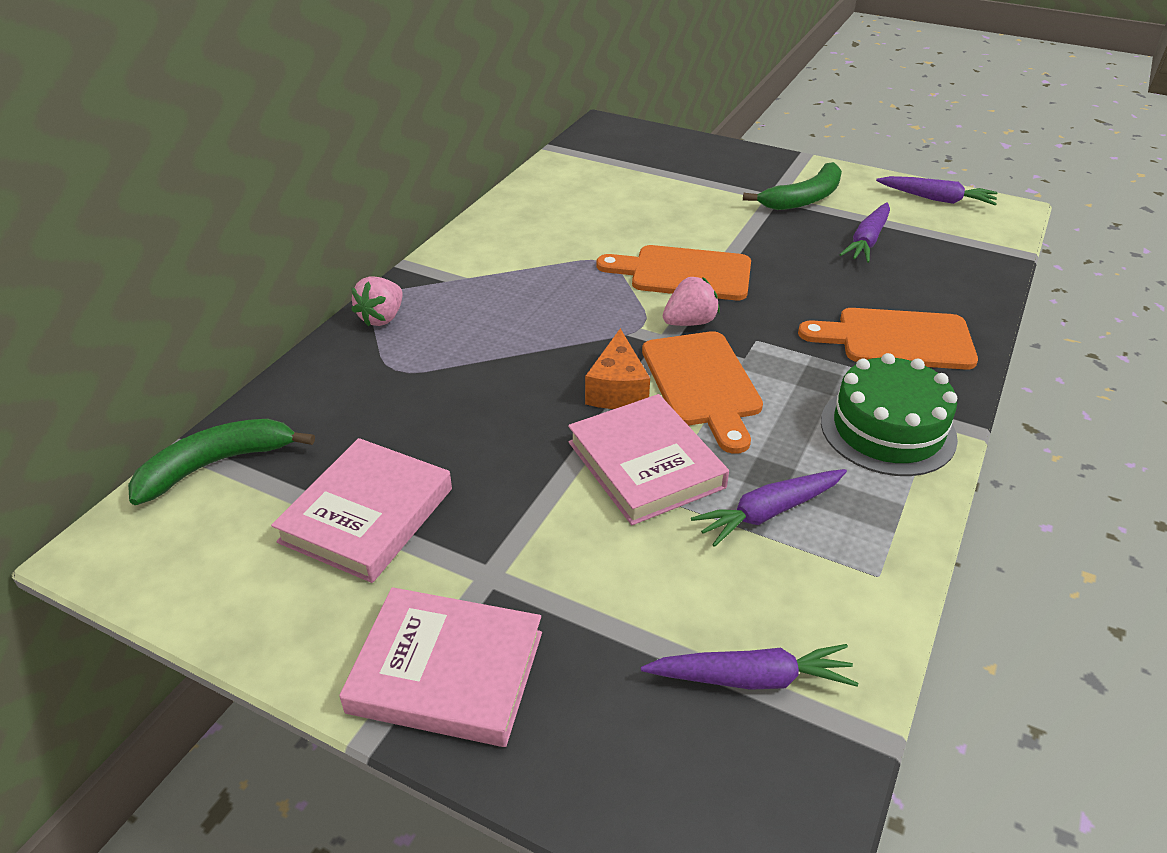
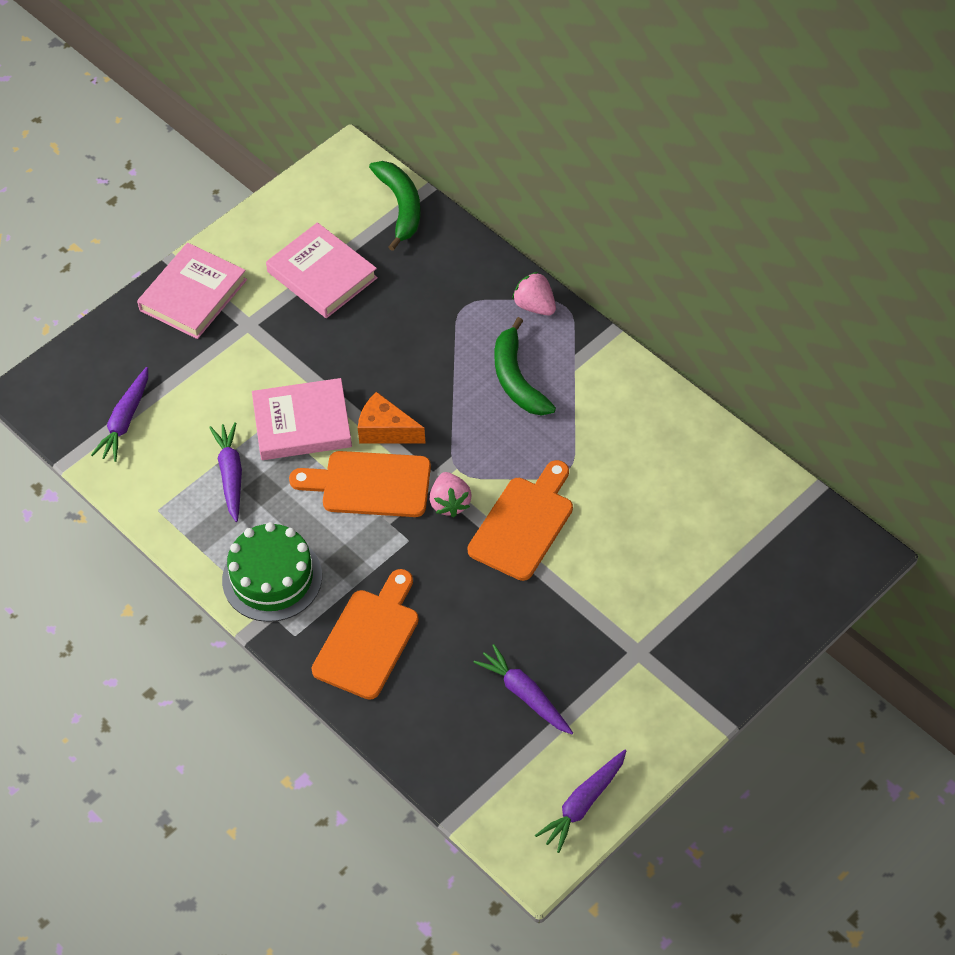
camera: 110 degrees right, 15 degrees up
(803, 198) = (625, 678): green banana -> green banana (517, 379)

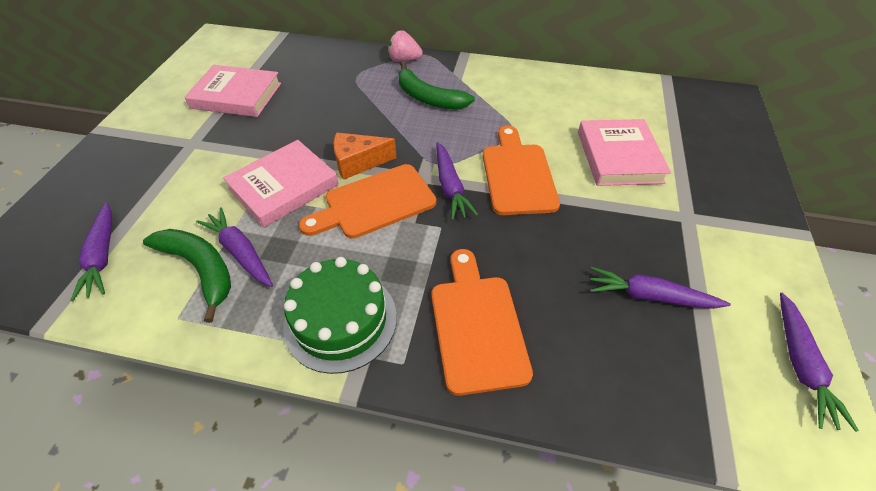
camera: 35 degrees left, 5 degrees down
(193, 295) = (130, 143): pink book -> pink book (618, 156)
(401, 207) = (270, 46): green banana -> green banana (200, 269)
(450, 503) = (450, 187): pink strawberry -> purple carrot

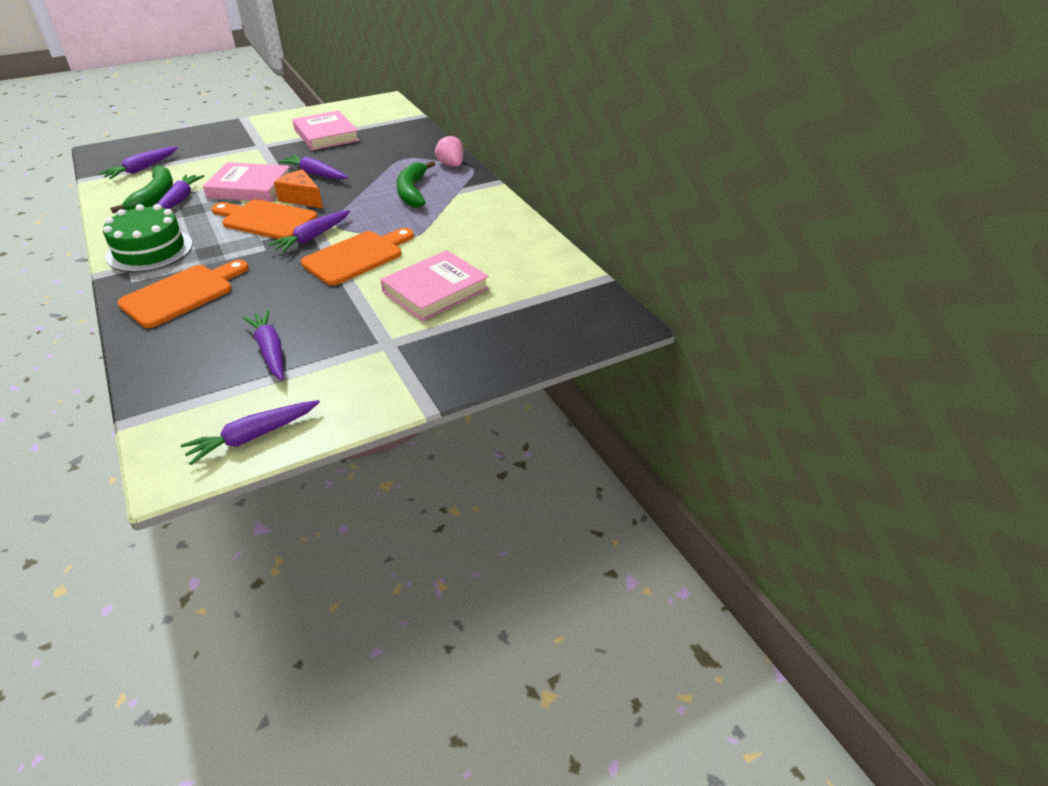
camera: 50 degrees right, 10 degrees down
(315, 134) = (315, 174): none -> purple carrot

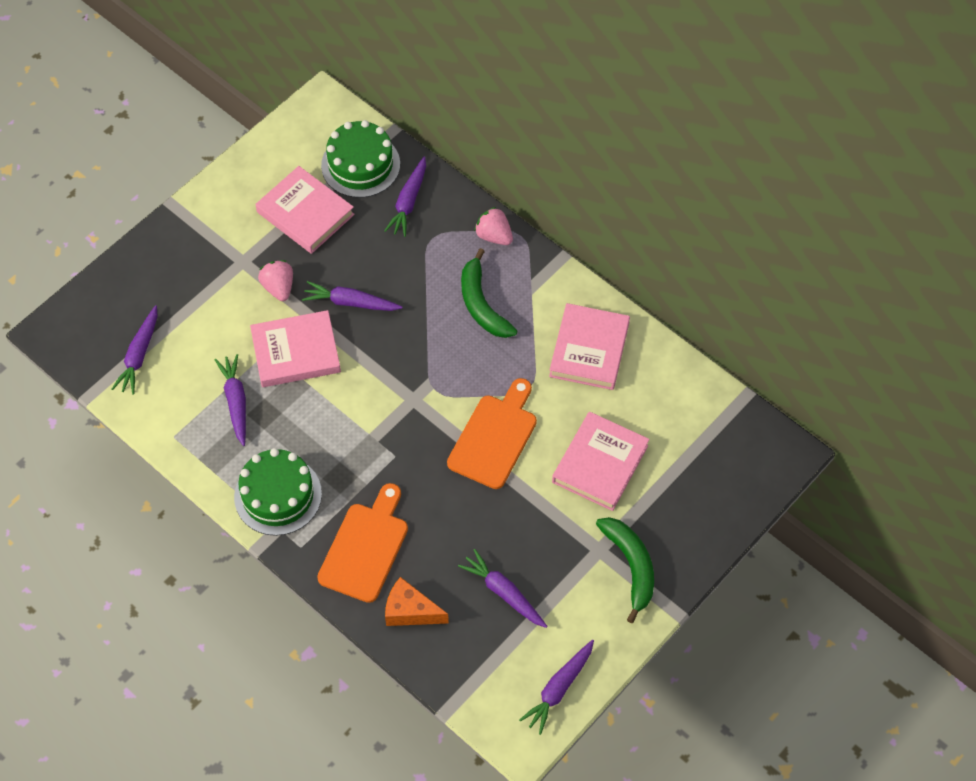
camera: 20 degrees left, 20 degrees up
(155, 196) = (202, 403): green banana -> green banana (631, 566)
(265, 220) = (358, 406): orange cutting board -> none
(272, 159) = (278, 287): none -> pink strawberry
(302, 198) = (369, 356): orange cheese -> orange cheese (410, 611)
(312, 237) = (429, 421): purple carrot -> purple carrot (408, 202)
(385, 124) = (360, 165): none -> green cake
(480, 228) = (589, 350): none -> pink book

